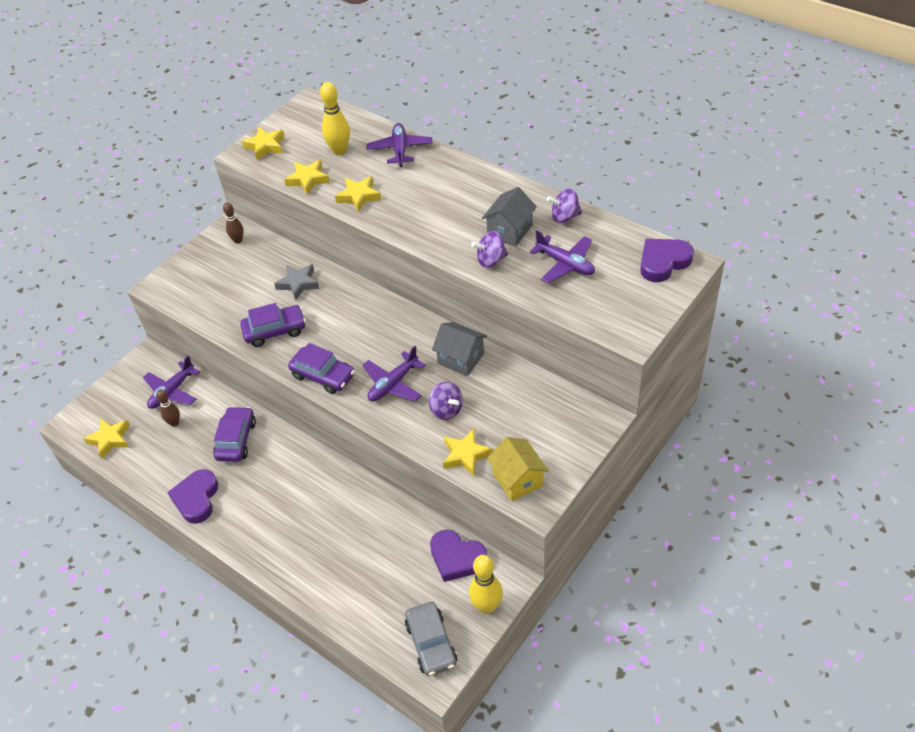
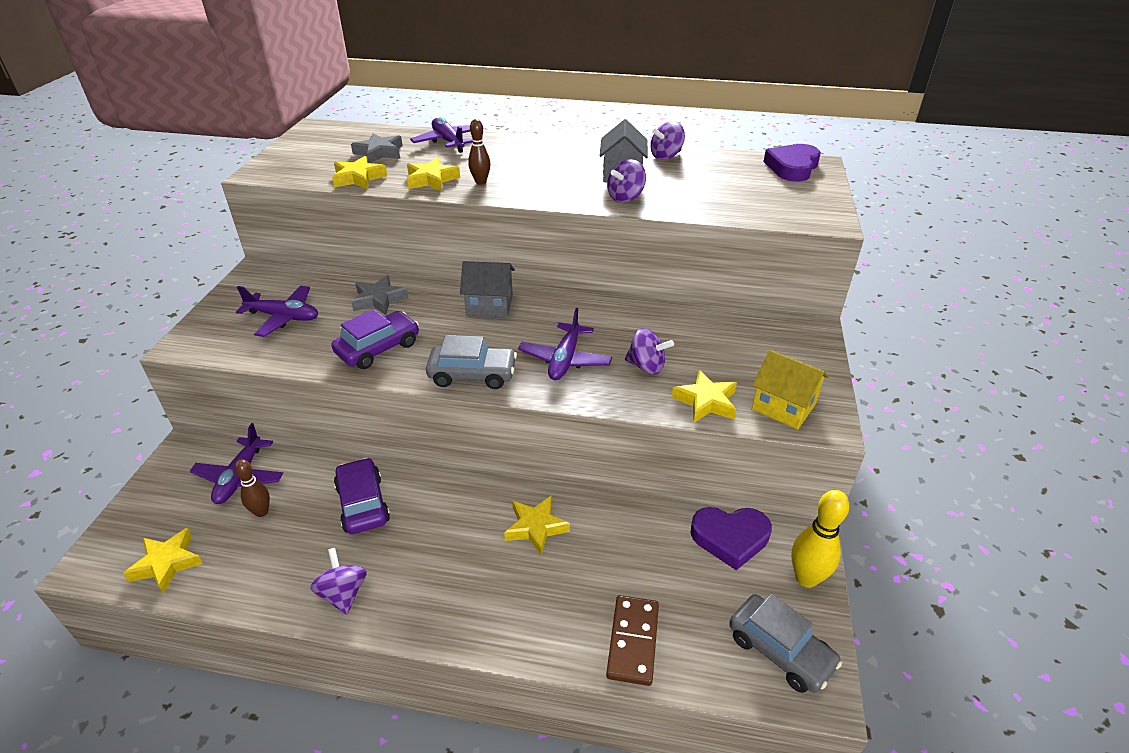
camera: 30 degrees left, 10 degrees down
(196, 499) = (343, 593): purple heart -> purple spinning top
(238, 240) = (274, 279): brown bowling pin -> brown bowling pin (480, 182)
(265, 146) = (284, 163): yellow star -> yellow star (536, 527)
(323, 375) = (472, 374): purple car -> grey car
(339, 151) = (379, 153): yellow bowling pin -> grey star
(345, 599) = (632, 641): none -> brown domino
(461, 358) = (621, 318): grey house -> grey house (489, 305)
(565, 264) = (703, 186): purple plane -> purple plane (283, 317)

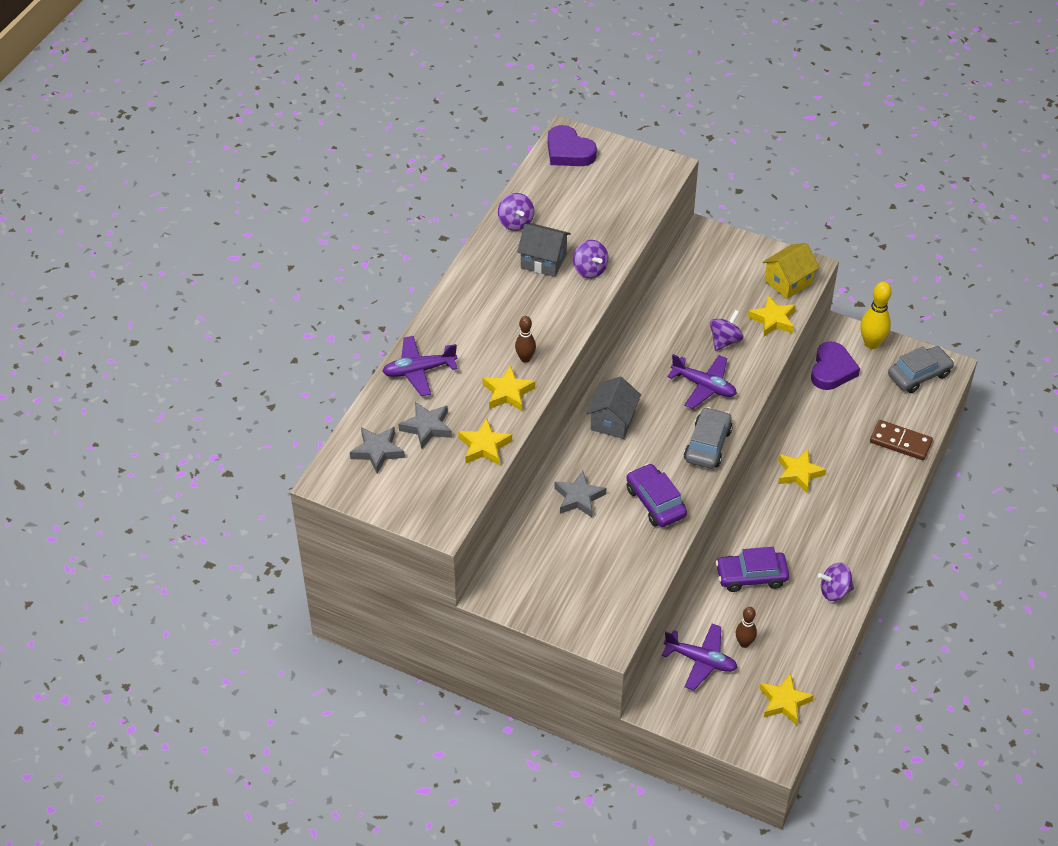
camera: 75 degrees left, 10 degrees up
(283, 317) = (587, 569): purple plane -> none
(348, 139) = (377, 451): none -> grey star

